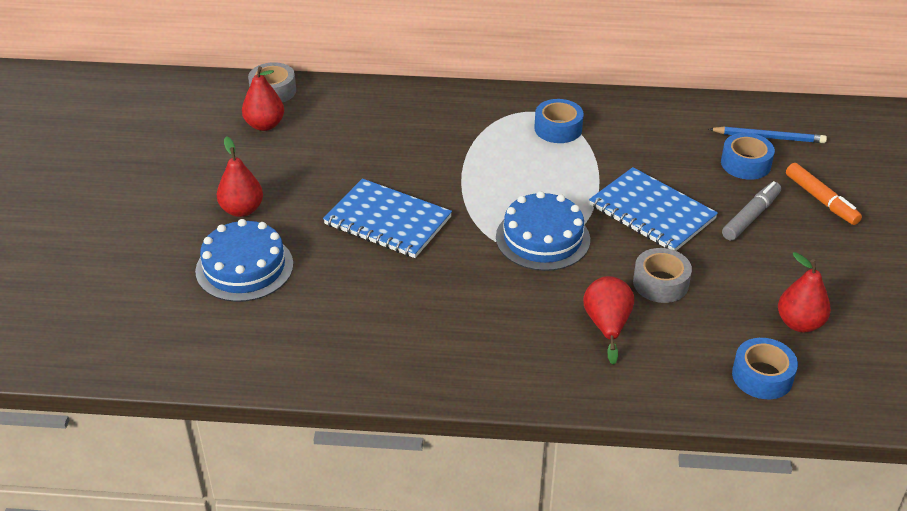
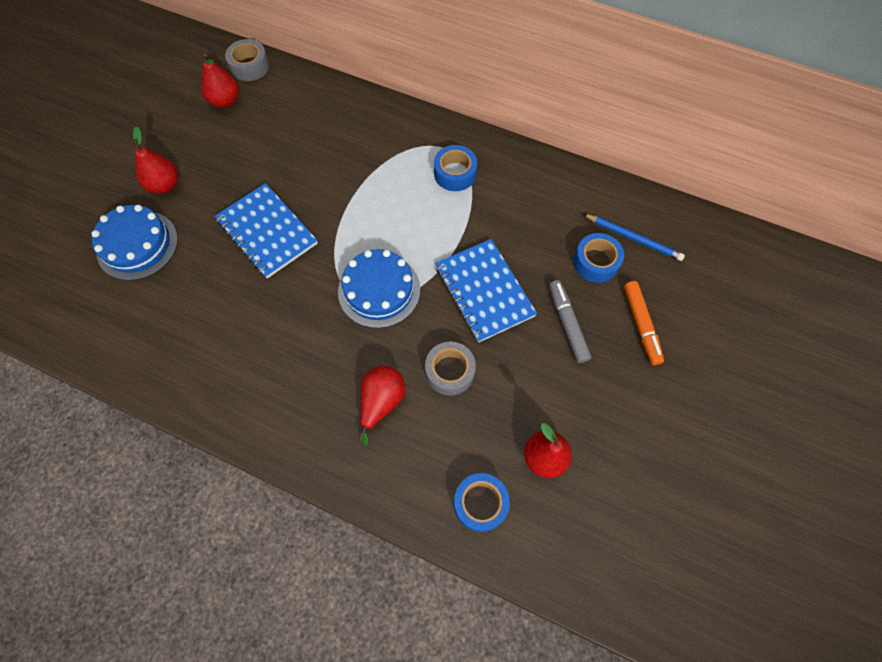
camera: 20 degrees right, 25 degrees up
(750, 217) = (567, 324): grey marker -> grey marker turned 75 degrees counterclockwise

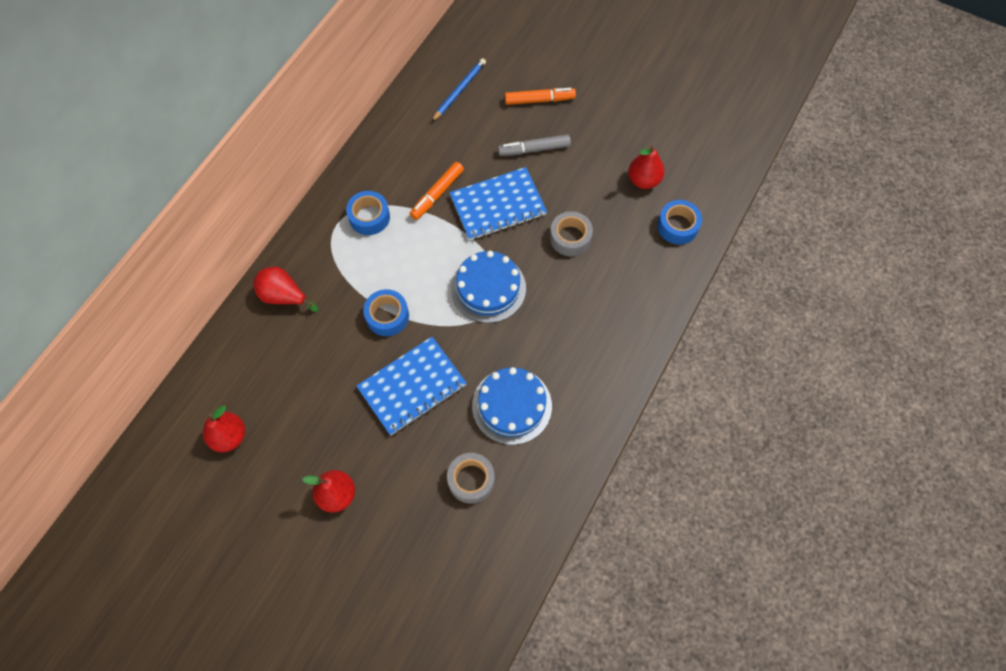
camera: 85 degrees left, 0 degrees up
(137, 245) = (411, 516): blue cake -> blue cake (512, 405)
(250, 66) = (182, 412): grey tape -> grey tape (471, 480)
(381, 402) = (594, 291): red pear -> red pear (283, 296)
(491, 230) = (437, 194): none -> orange marker
(595, 262) = (479, 121): blue tape -> blue tape (387, 316)

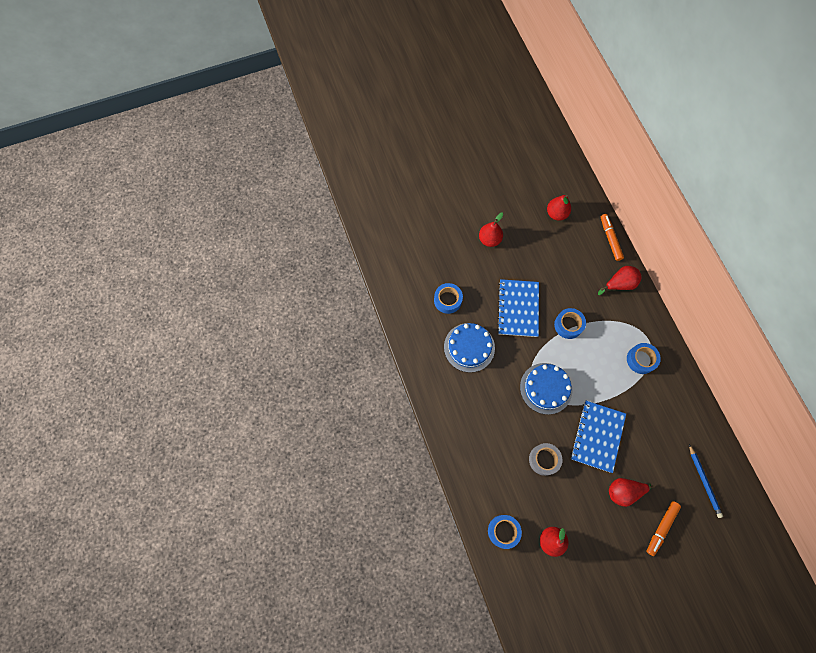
camera: 130 degrees right, 5 degrees up
(437, 194) = (630, 408): orange marker -> orange marker (610, 239)
(471, 480) = (447, 300): grey tape -> blue tape
(534, 149) = (623, 491): grey marker -> red pear

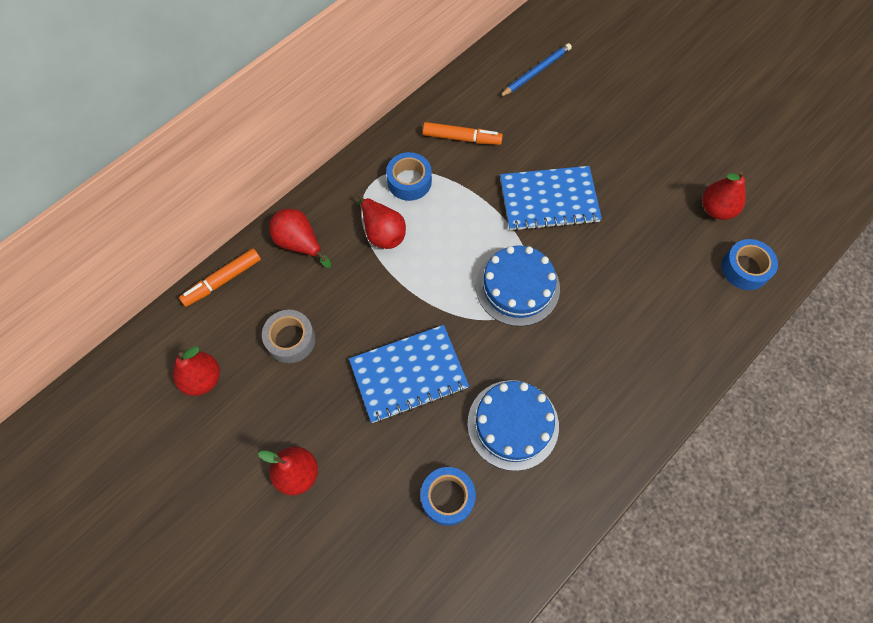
camera: 115 degrees left, 5 degrees down
(544, 459) = (620, 253): grey tape -> grey tape (291, 339)
(568, 325) = (401, 291): blue tape -> none
(623, 491) = (602, 149): red pear -> red pear (382, 232)
(661, 528) = (619, 99): orange marker -> orange marker (462, 138)

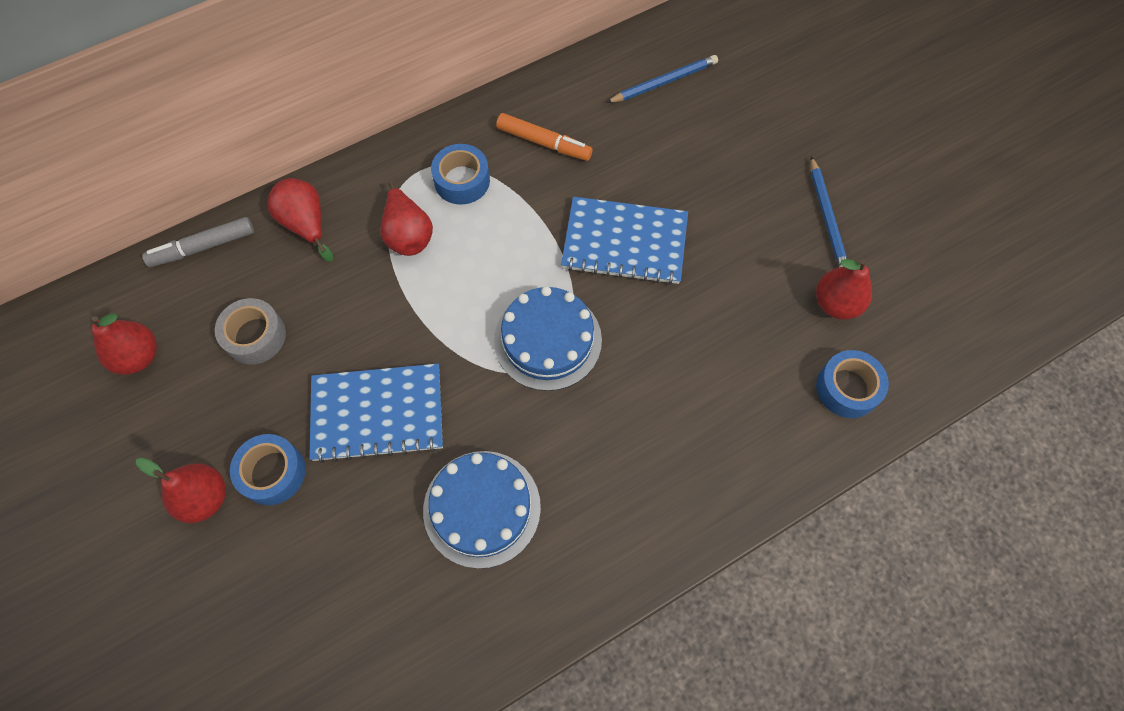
camera: 15 degrees right, 0 degrees up
(223, 280) = (203, 247): orange marker -> grey marker
(447, 497) = (370, 576): blue tape -> blue tape (272, 473)
(689, 147) = (827, 217): none -> blue pencil

